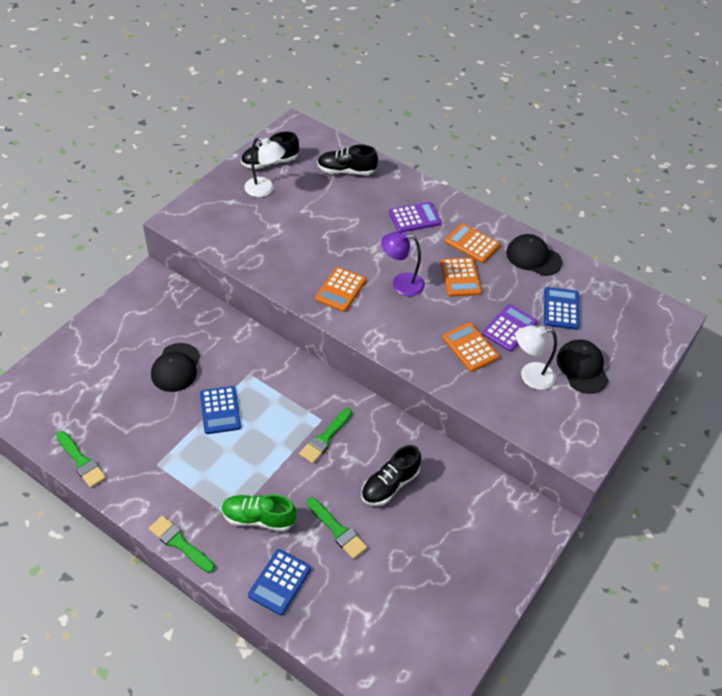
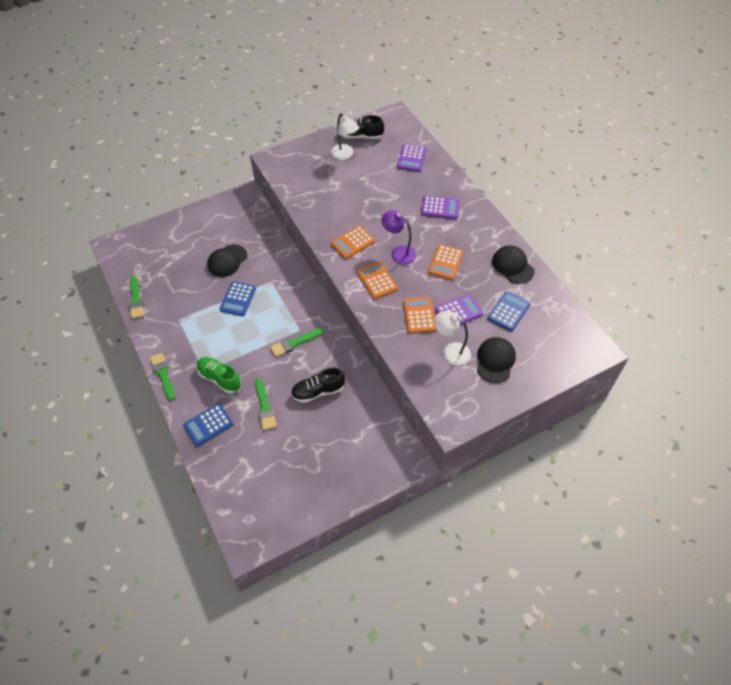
camera: 30 degrees right, 5 degrees up
(346, 171) = (411, 158): black shoe -> purple calculator
(472, 243) = (471, 240): orange calculator -> orange calculator (377, 280)

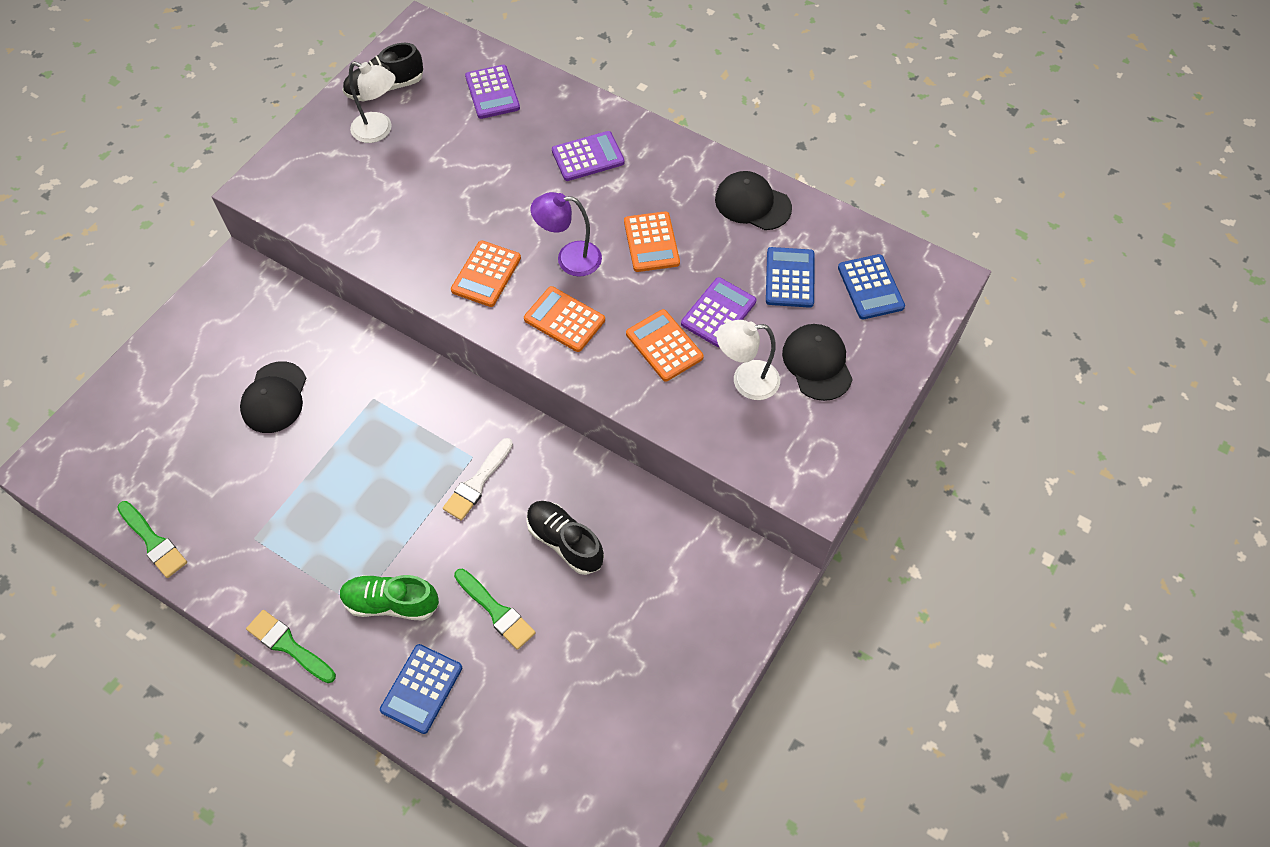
camera: 30 degrees left, 5 degrees up
(238, 299) = (336, 454): blue calculator -> blue calculator (870, 287)
(294, 343) = (477, 482): green brush -> white brush
(318, 391) = (565, 542): black shoe -> black shoe turned 90 degrees clockwise

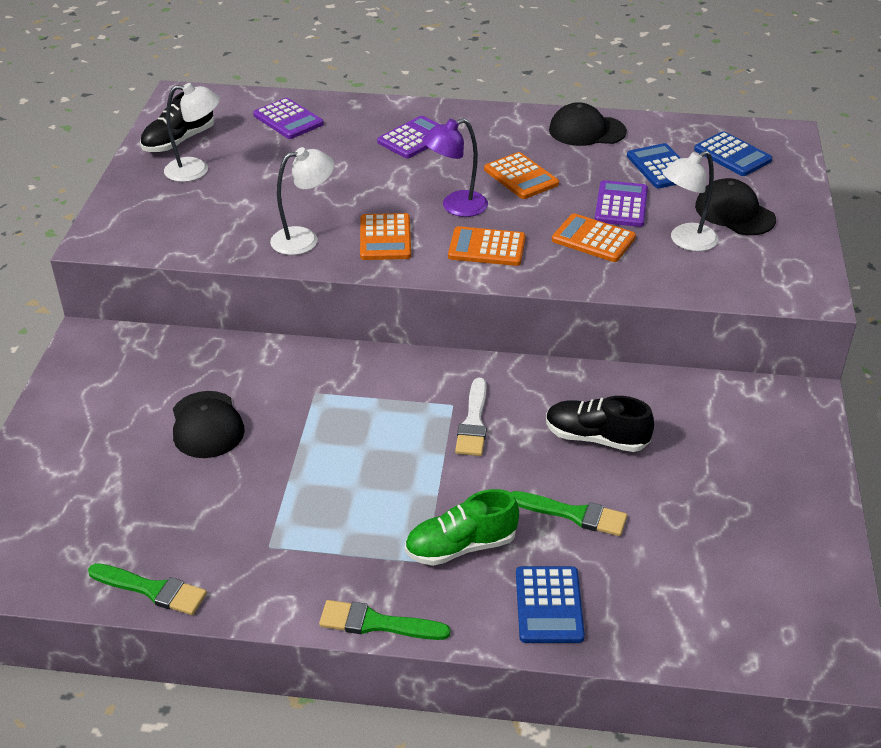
camera: 25 degrees left, 20 degrees down
(419, 250) = (304, 239): none -> white lamp

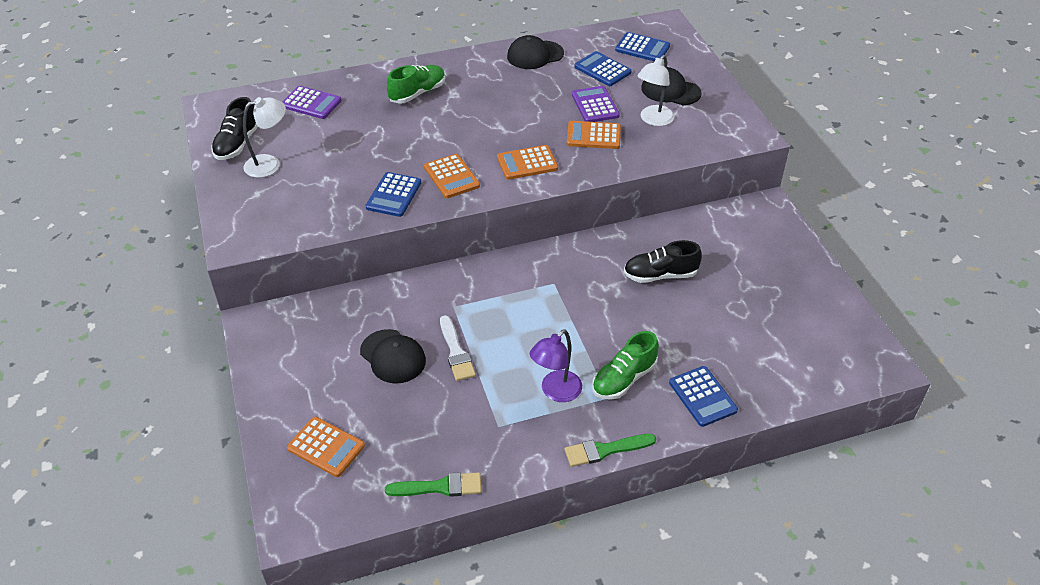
camera: 25 degrees left, 5 degrees up
(304, 239) = (394, 195): white lamp -> blue calculator
(414, 138) = (417, 93): purple calculator -> green shoe
(455, 207) = (484, 138): purple lamp -> purple lamp (555, 392)
(473, 422) = (575, 291): white brush -> white brush (456, 352)
(521, 177) = (514, 103): orange calculator -> orange calculator (326, 447)
(573, 514) = (679, 331): green brush -> none

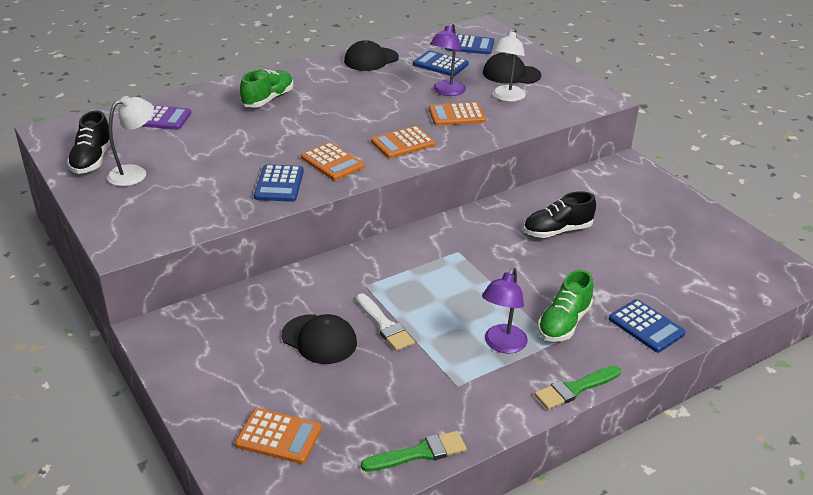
camera: 15 degrees left, 10 degrees down
(595, 105) = (446, 92): purple calculator -> purple lamp

